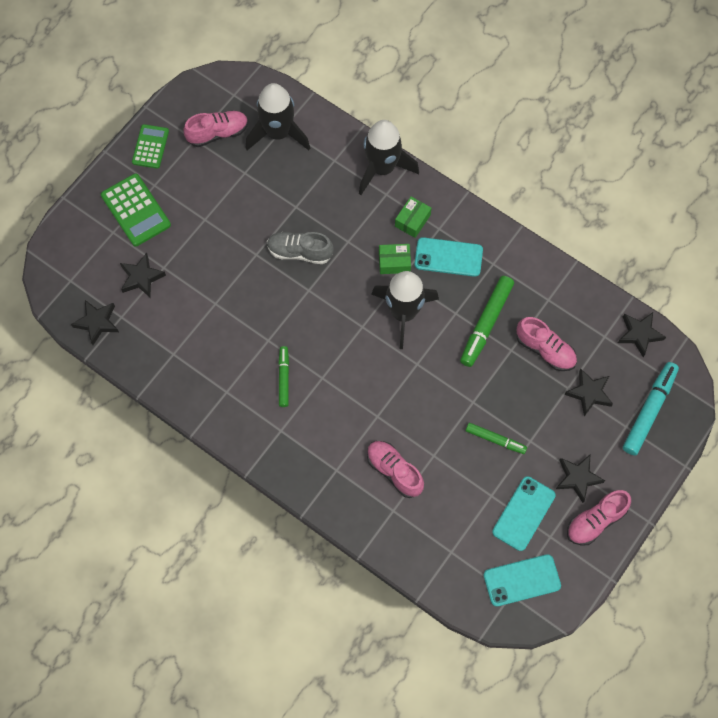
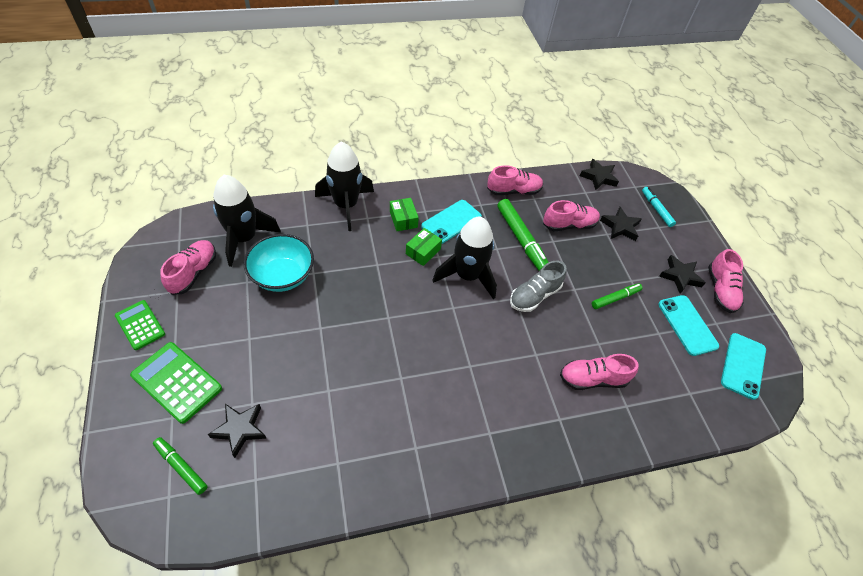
camera: 55 degrees left, 15 degrees down
(97, 322) = (236, 507): black star -> none
(136, 210) = (177, 382): green calculator -> green calculator turned 150 degrees counterclockwise
(273, 190) = (283, 276): none -> turquoise bowl
(283, 378) = (445, 393): green marker -> green marker (181, 467)
(300, 252) = (351, 298): grey shoe -> grey shoe (534, 295)
(539, 277) = (513, 191): none -> pink shoe
(649, 410) = (656, 209): turquoise marker -> turquoise marker, size x0.60

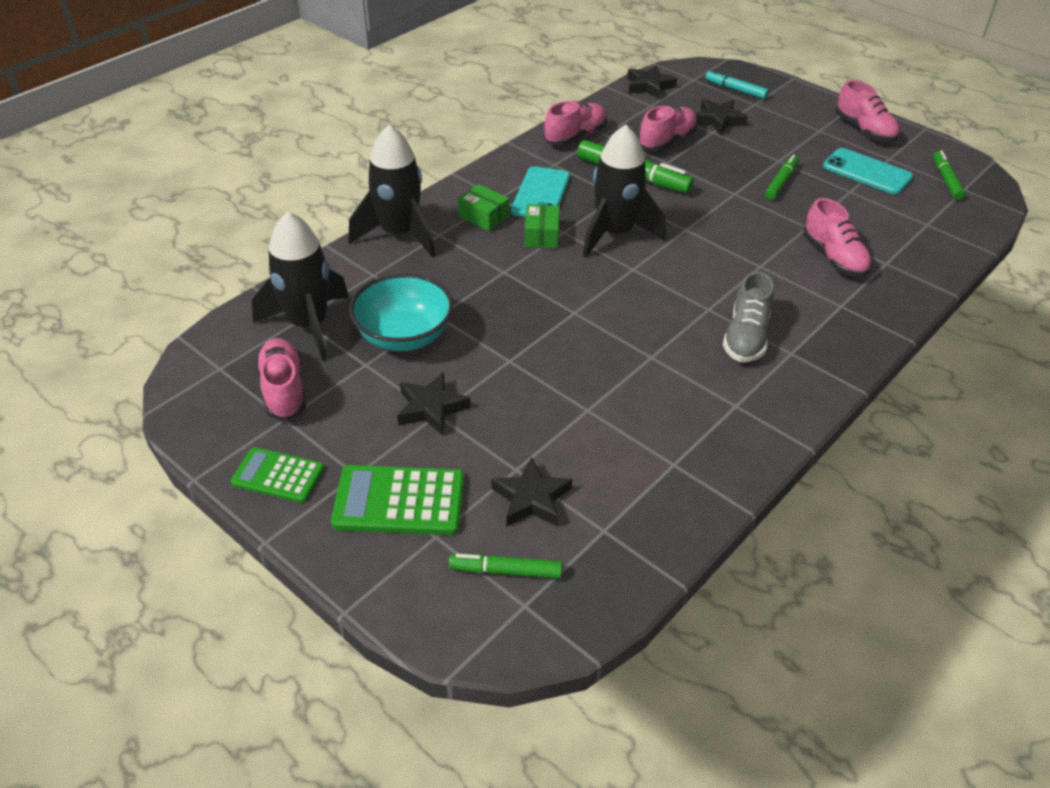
camera: 30 degrees left, 10 degrees down
(534, 295) = (702, 217): grey shoe -> grey shoe (746, 337)
(592, 379) = (834, 258): pink shoe -> pink shoe turned 75 degrees counterclockwise
(680, 276) = (818, 136): black star -> black star (431, 408)
(743, 366) = (946, 180): turquoise phone -> green marker

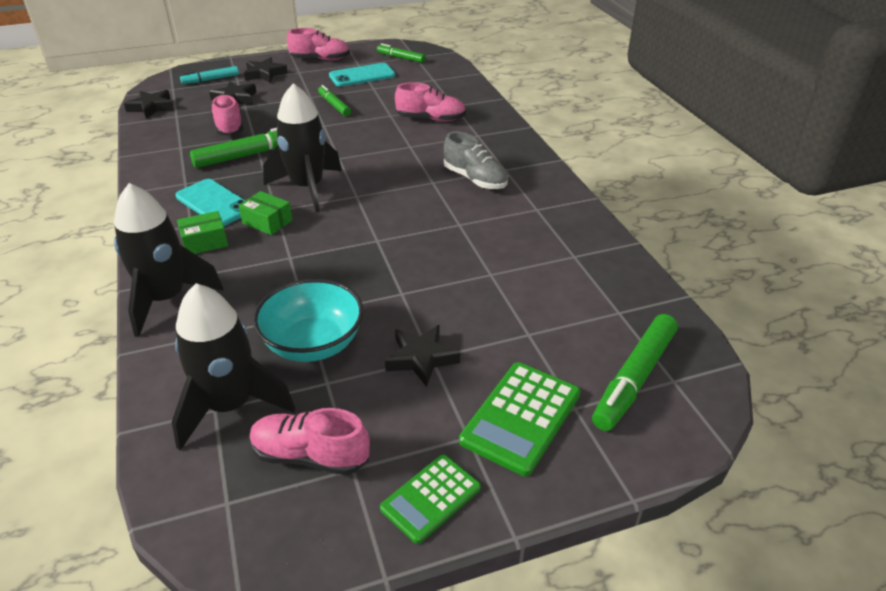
camera: 60 degrees left, 5 degrees down
(505, 571) = (634, 379): green marker -> green marker, size x1.66
(531, 499) = (566, 337): black star -> black star (264, 74)
(575, 136) = (164, 160): pink shoe -> none

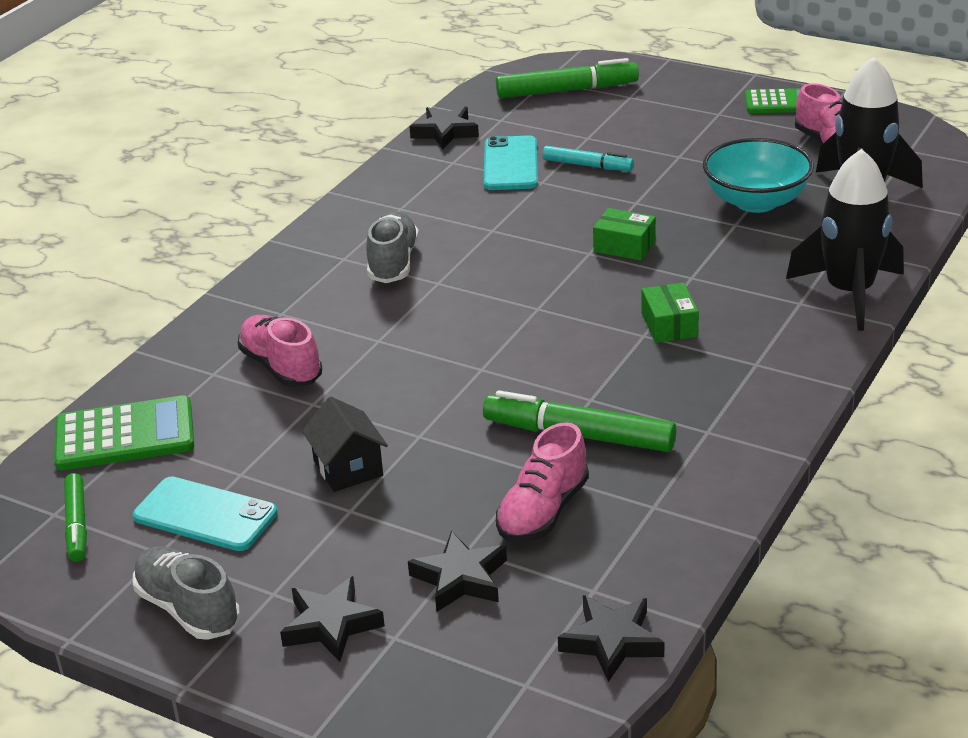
camera: 130 degrees left, 5 degrees down
(205, 242) = (759, 334): green box -> green box (624, 246)
(210, 80) = (435, 669): turquoise marker -> turquoise marker (587, 165)
(214, 203) = (701, 379): turquoise phone -> turquoise phone (510, 164)
(307, 188) = (575, 344): black rocket -> none
(320, 59) = (188, 609): pink shoe -> grey shoe
(334, 105) = (348, 468): green marker -> black house
(421, 358) = (687, 158): black star -> black star (445, 132)
(521, 417) = (671, 106): green calculator -> green calculator (125, 435)

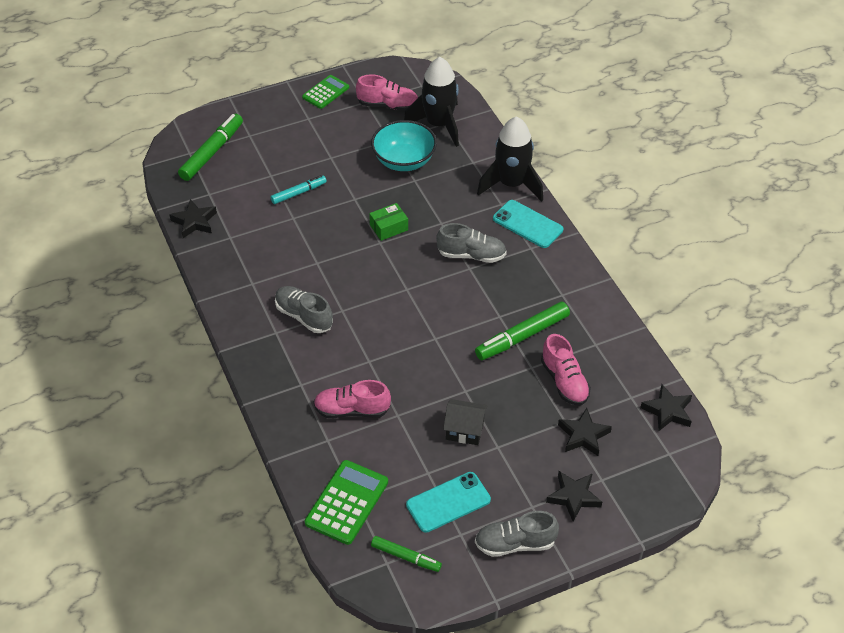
camera: 55 degrees left, 15 degrees up
(510, 164) = (261, 218): turquoise phone -> turquoise phone (527, 224)
(669, 325) = (471, 255): green box -> grey shoe

